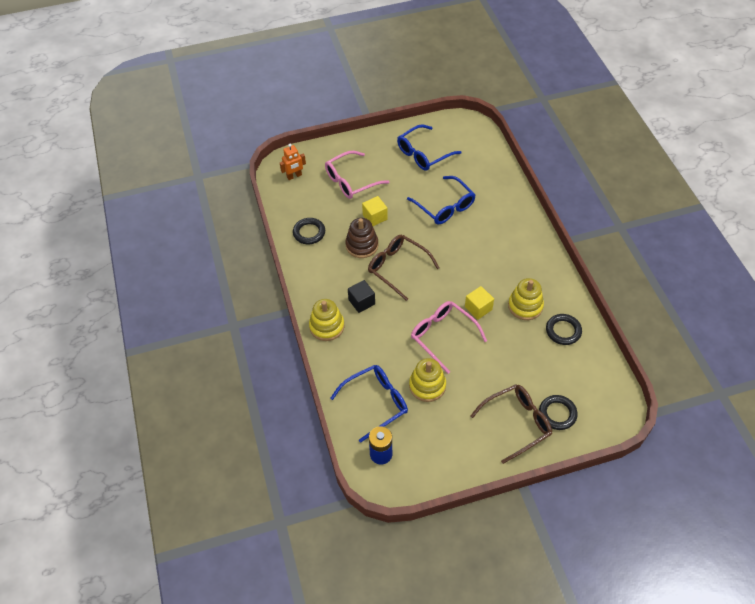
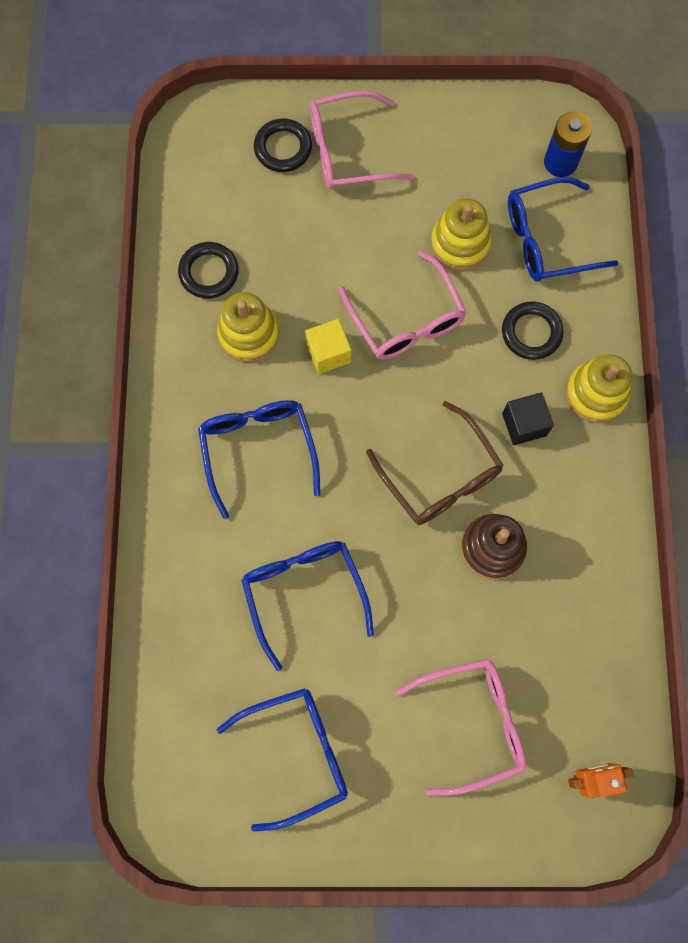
camera: 165 degrees left, 20 degrees up
(309, 233) = (587, 610): black ring -> black ring (531, 332)
(375, 217) = (449, 609): yellow cube -> none
(494, 256) = (258, 450): none -> blue glasses
(517, 423) = (348, 151): brown glasses -> pink glasses

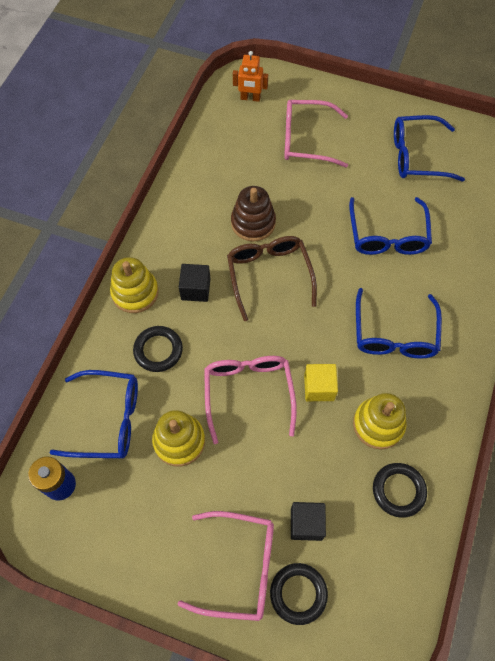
camera: 160 degrees left, 10 degrees down
(295, 210) = (306, 523): none -> black cube

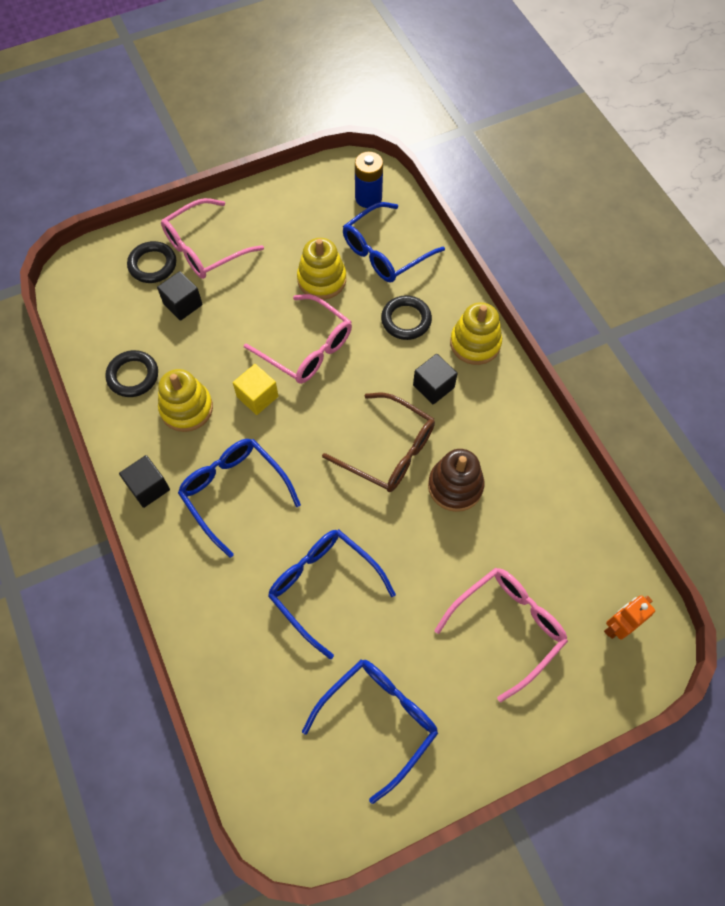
camera: 135 degrees right, 0 degrees up
(451, 388) = (148, 487): none -> black cube

